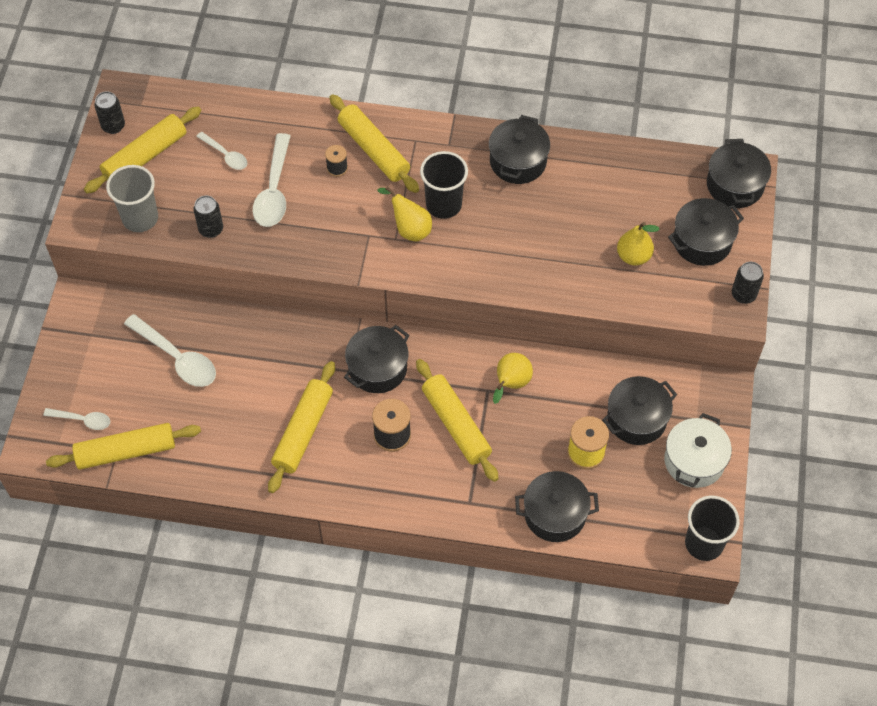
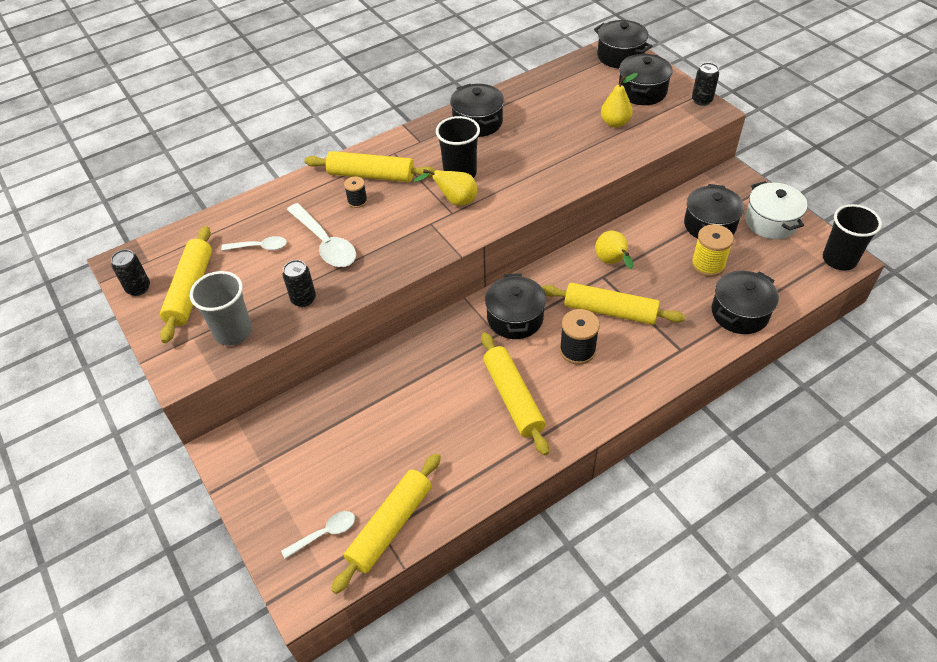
camera: 40 degrees left, 10 degrees down
(177, 358) = (355, 425): white spoon -> none

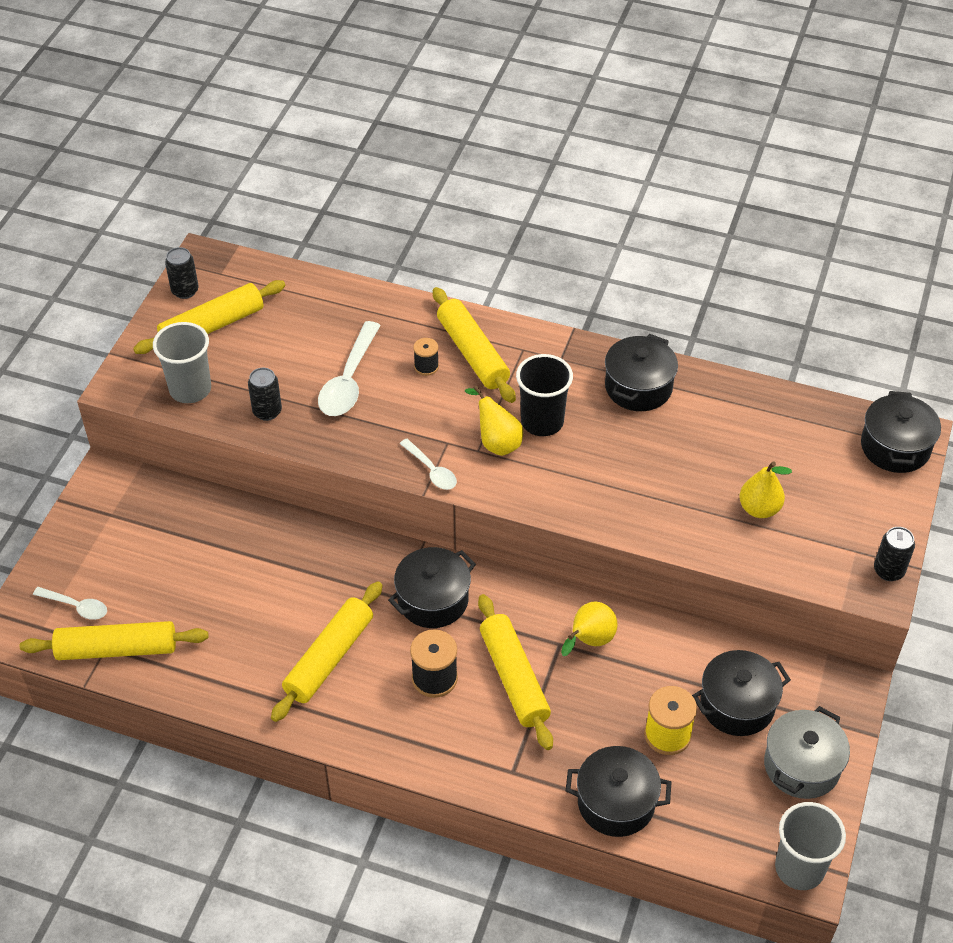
camera: 50 degrees right, 0 degrees up
(259, 247) = (302, 336): white spoon -> white spoon (431, 470)
(642, 91) = (846, 504): black pot -> none
(771, 222) = (801, 766): white pot -> grey pot
(839, 259) = (799, 868): black cup -> grey cup

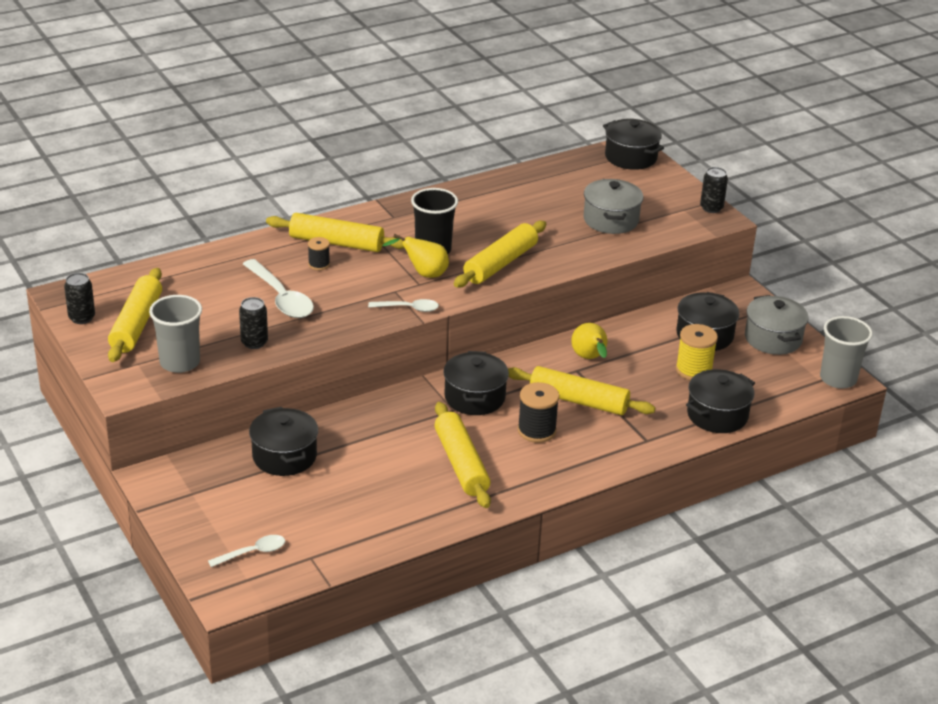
camera: 50 degrees left, 15 degrees down
(117, 649) = (320, 553): yellow rolling pin -> yellow rolling pin (500, 264)
(638, 387) = (459, 205): black pot -> black pot (284, 456)
(759, 509) = (611, 220): yellow pear -> grey pot

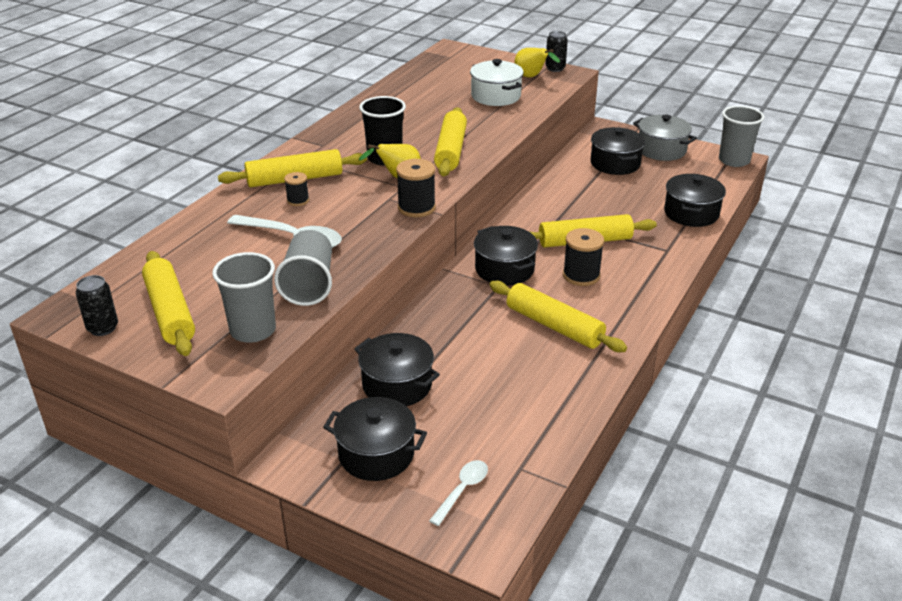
camera: 30 degrees left, 0 degrees up
(254, 342) = (309, 285): black can -> grey cup
(408, 308) = (416, 208): white spoon -> black spool
(589, 358) = (556, 208): yellow pear -> yellow pear (532, 77)
(611, 220) = (496, 96): grey pot -> white pot
(631, 157) = (458, 54): black pot -> black pot (376, 454)
(693, 370) = (637, 189): yellow spool -> none

